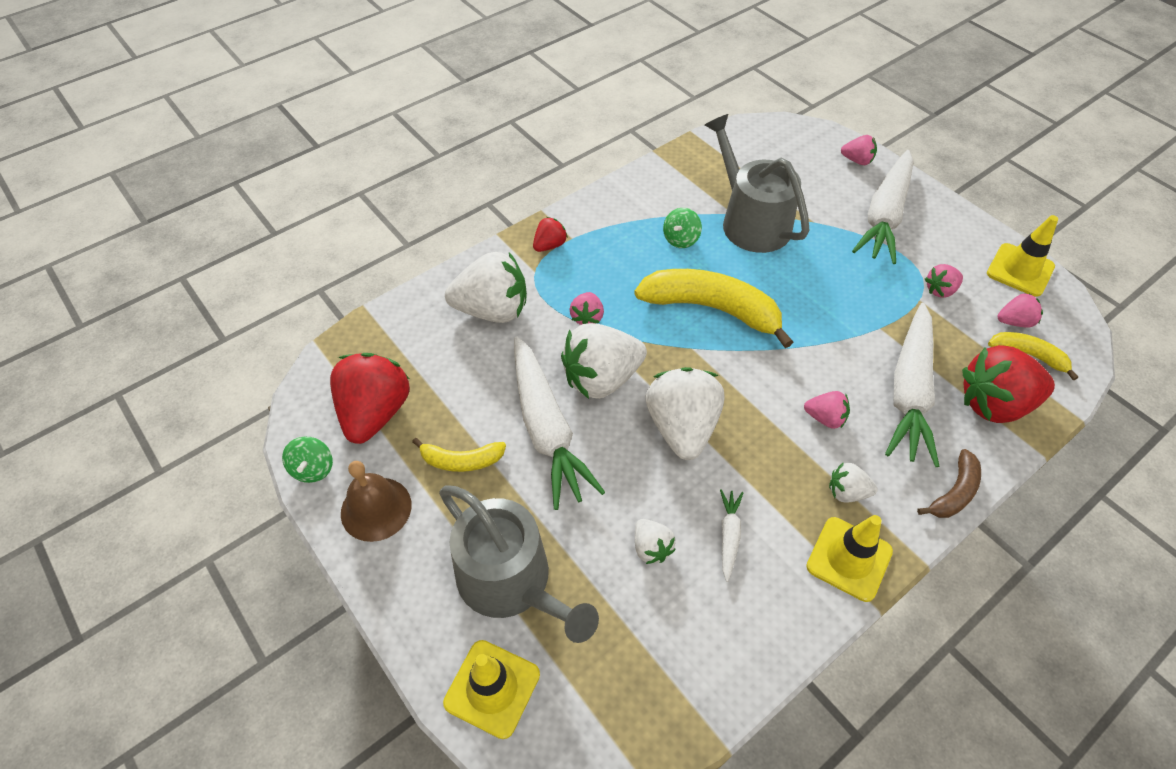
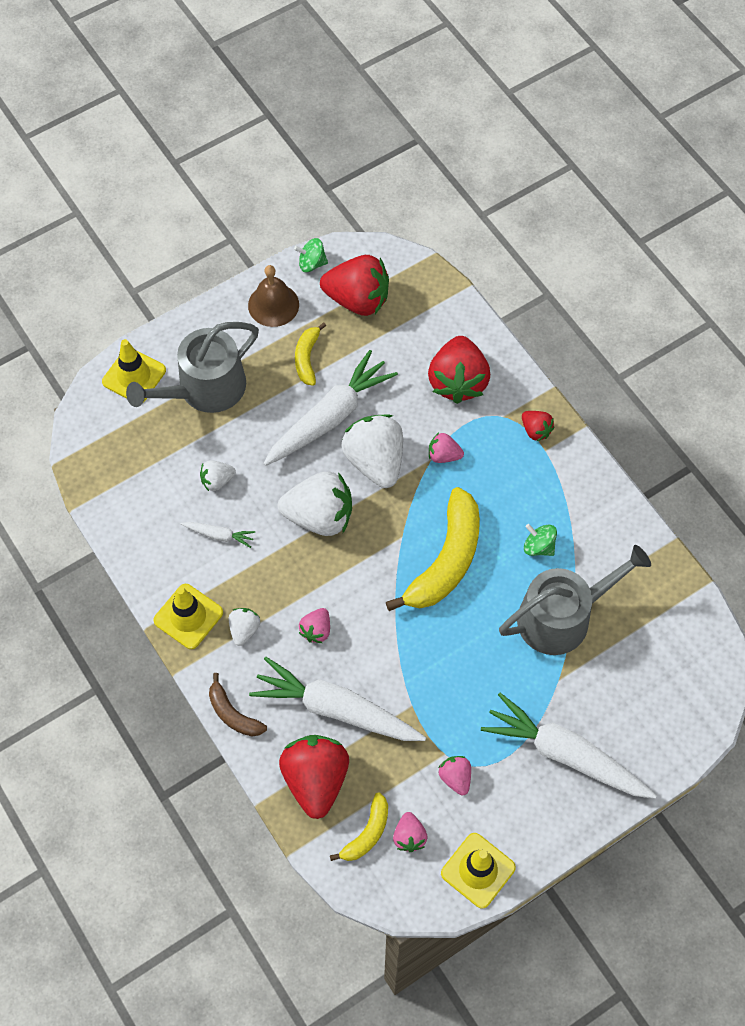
camera: 95 degrees right, 10 degrees up
(492, 310) = (458, 381): white strawberry -> red strawberry
(547, 429) = (329, 417): white carrot -> white carrot turned 150 degrees clockwise
(857, 160) = (657, 750): pink strawberry -> none

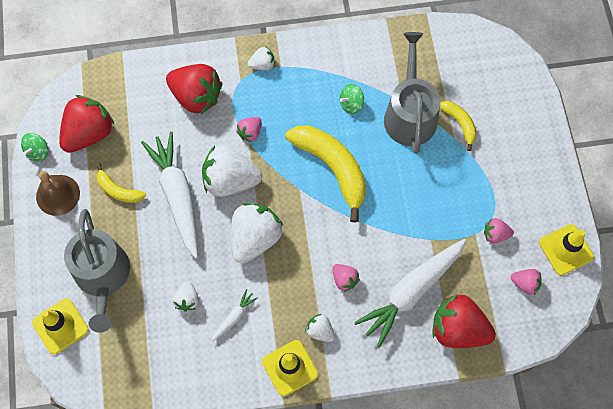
camera: 65 degrees left, 5 degrees up
(233, 714) = (382, 367): brown banana -> none
(367, 833) = (511, 311): yellow banana -> yellow banana (459, 124)
(536, 430) = (262, 65): red strawberry -> white strawberry
(565, 754) = (508, 158): white carrot -> none

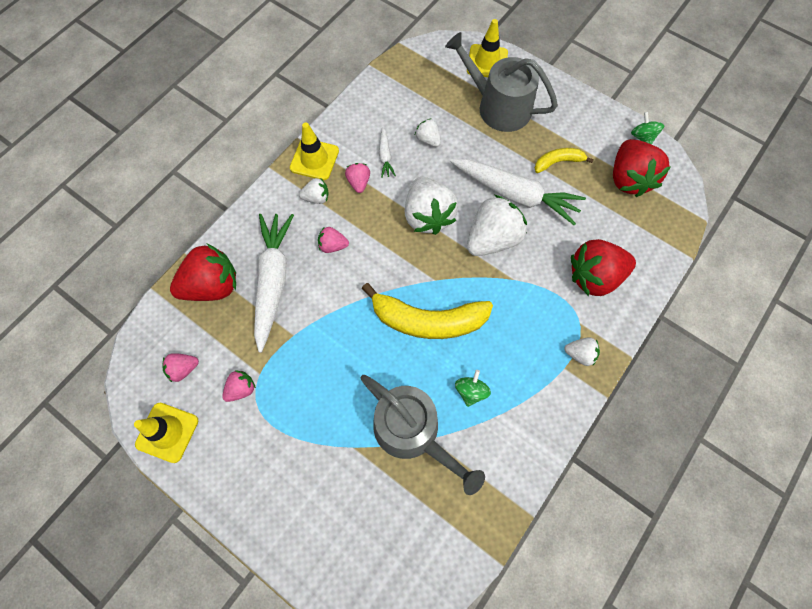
camera: 135 degrees right, 0 degrees up
(58, 195) = (591, 125): brown bell -> none
(250, 132) = (521, 287): pink strawberry -> pink strawberry (359, 182)
(262, 65) = (580, 354): white strawberry -> white strawberry turned 105 degrees counterclockwise
(459, 124) = (359, 466): yellow banana -> none

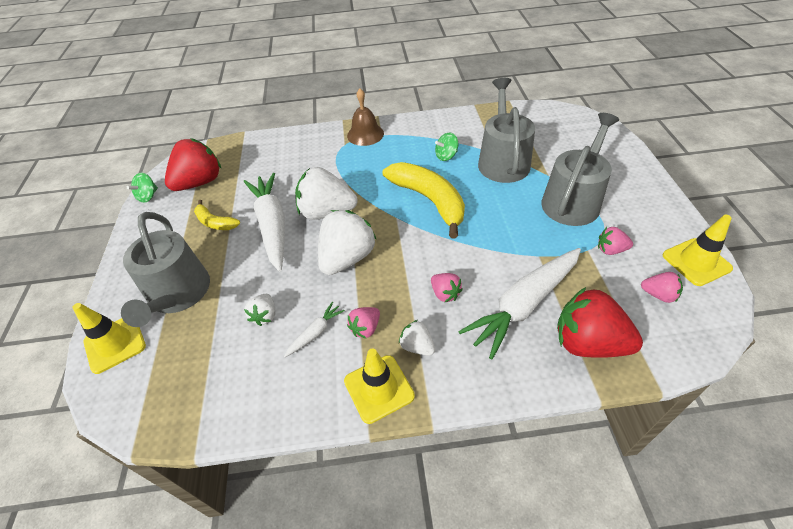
camera: 130 degrees left, 20 degrees down
(308, 428) = (573, 200): none -> grey watering can
(580, 354) = (365, 134): white strawberry -> brown bell
(594, 276) = (303, 156): red strawberry -> none

